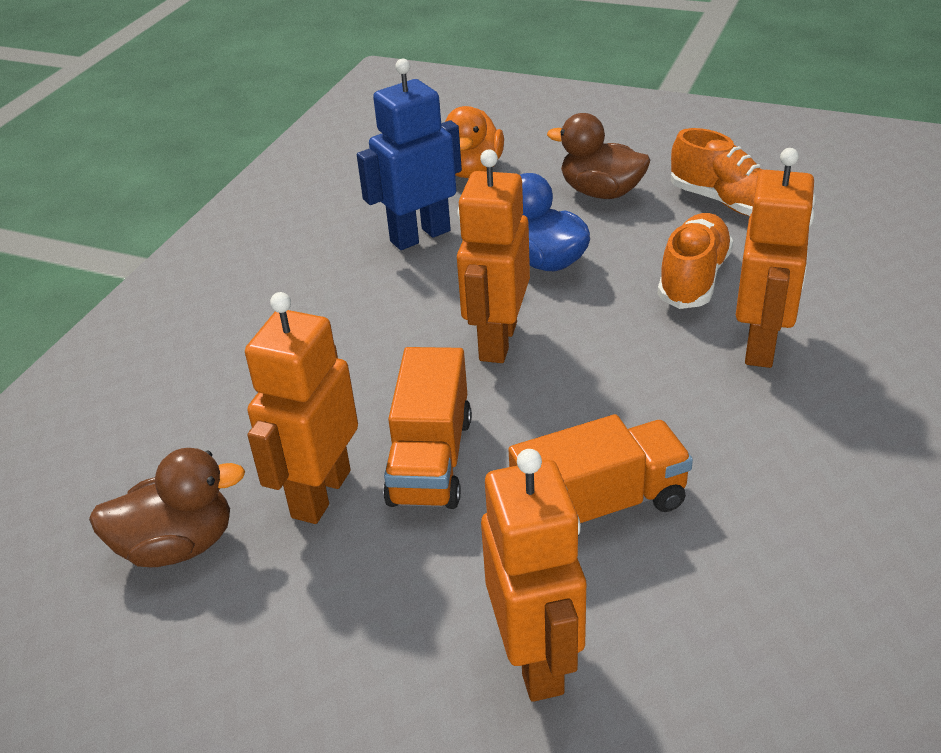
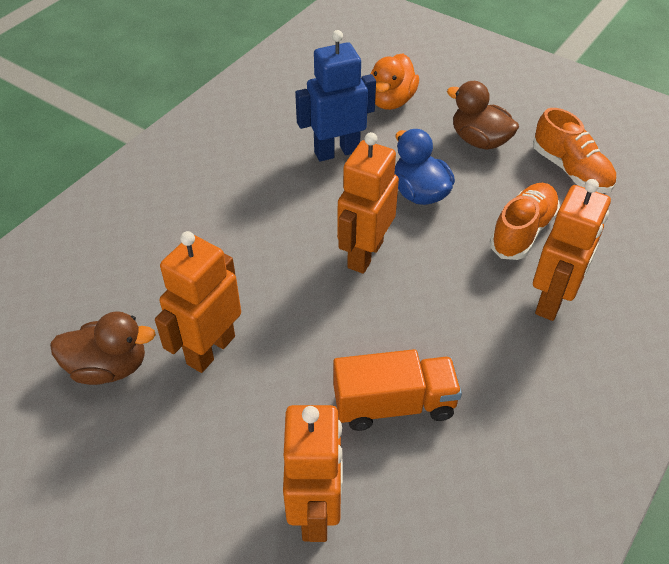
camera: 10 degrees right, 10 degrees up
(430, 460) = (291, 341): orange truck -> none

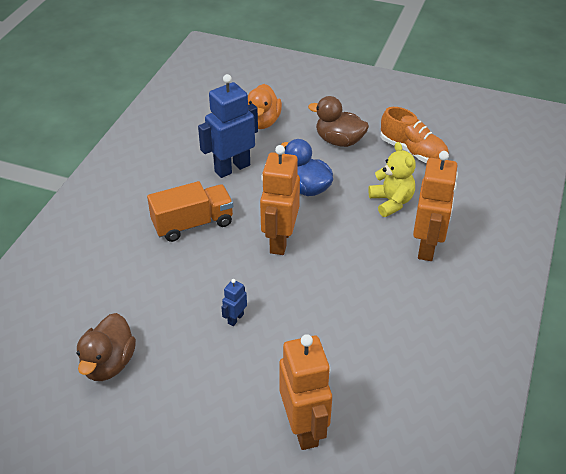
camera: 15 degrees left, 5 degrees down
(109, 367) = (109, 363): brown duck -> brown duck turned 120 degrees clockwise
(210, 350) = (185, 334): orange robot -> none
(277, 344) = (235, 318): none -> blue robot
(394, 404) = (336, 343): orange truck -> orange truck (193, 224)
(522, 231) = (391, 202): orange shoe -> yellow teddy bear

